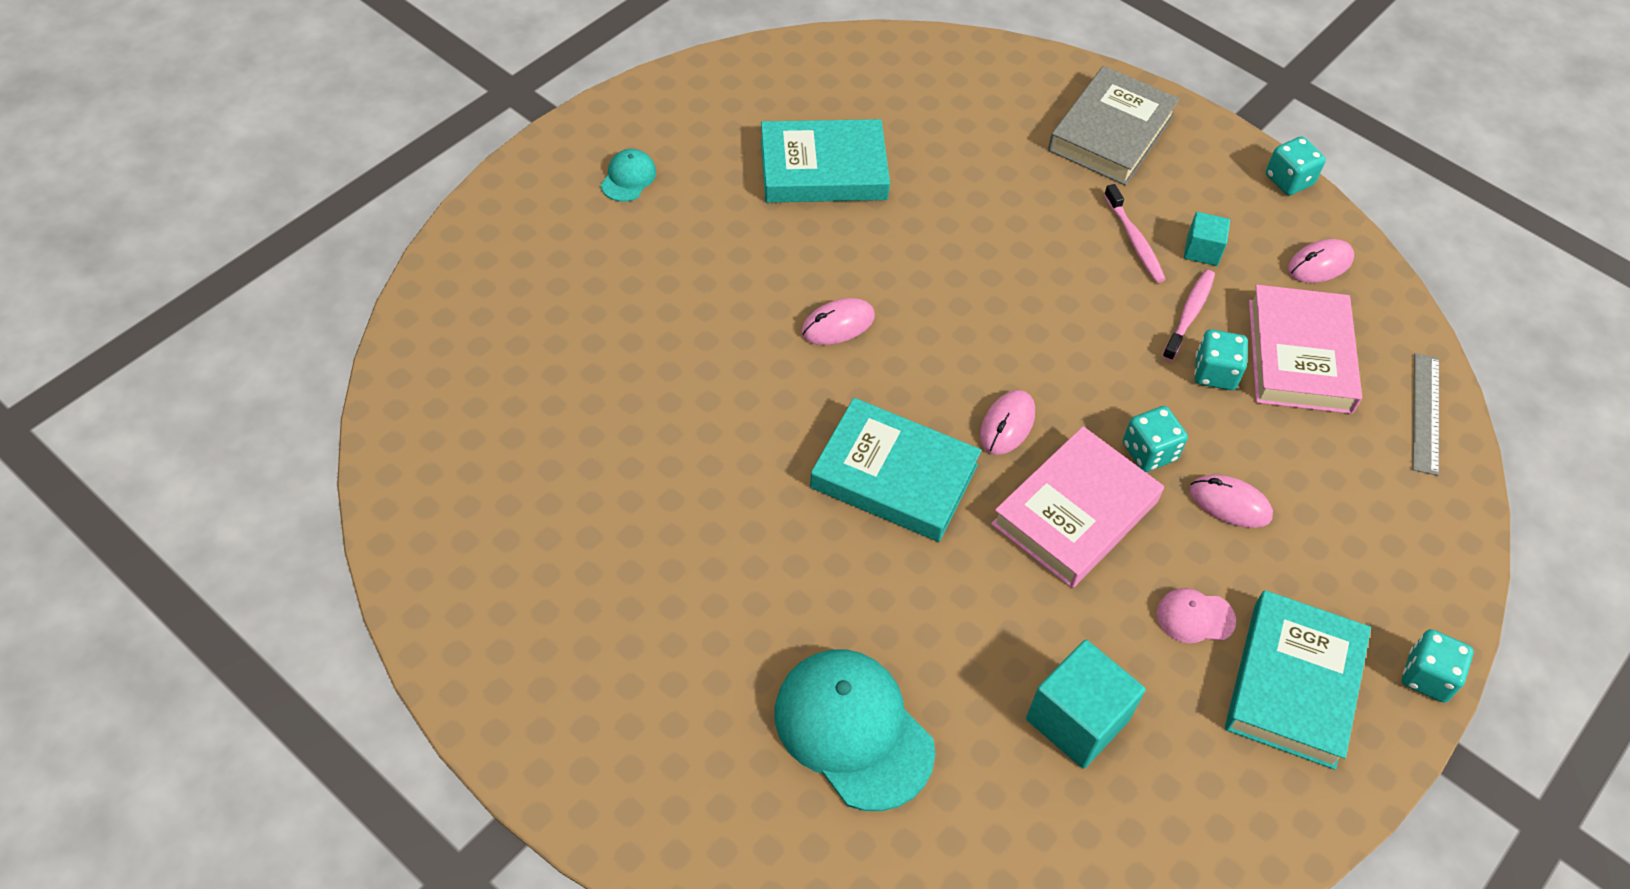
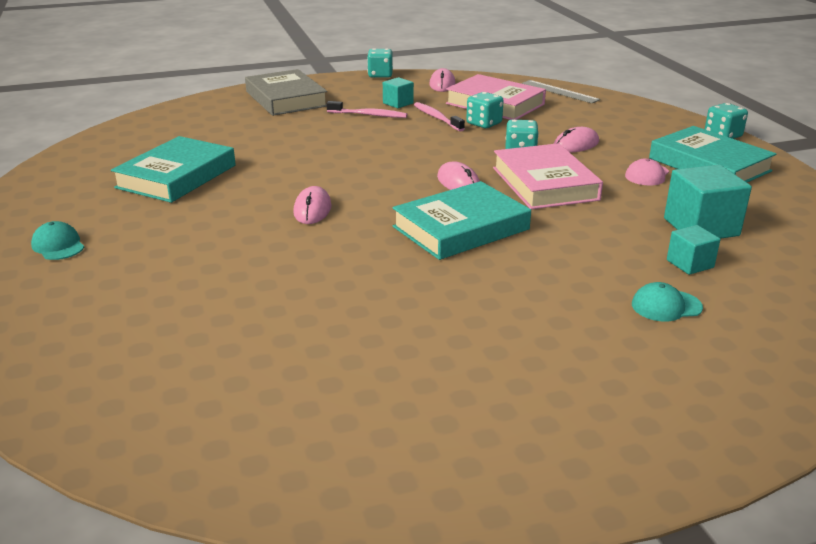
camera: 55 degrees left, 25 degrees down
(853, 730) = (666, 306): turquoise cap -> turquoise cap, size x0.47
(968, 730) = (690, 264): none -> turquoise cube

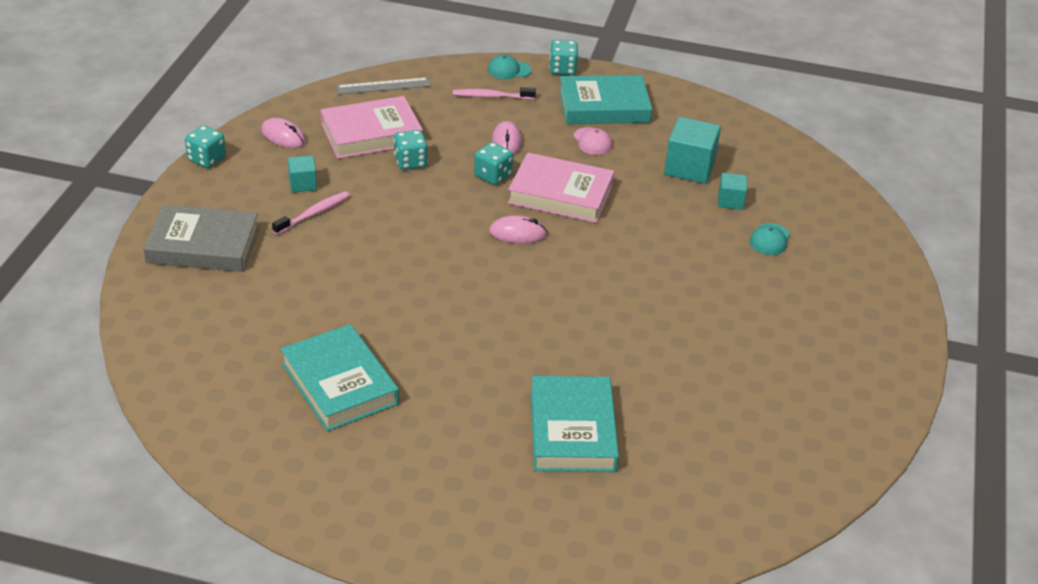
camera: 60 degrees left, 10 degrees up
(58, 245) = (425, 496): turquoise cap -> turquoise cap (509, 70)
(312, 209) = (493, 328): pink mouse -> none
(437, 118) = (367, 179): pink toothbrush -> pink toothbrush (491, 96)
(460, 228) = (595, 269): turquoise book -> turquoise book (572, 430)

